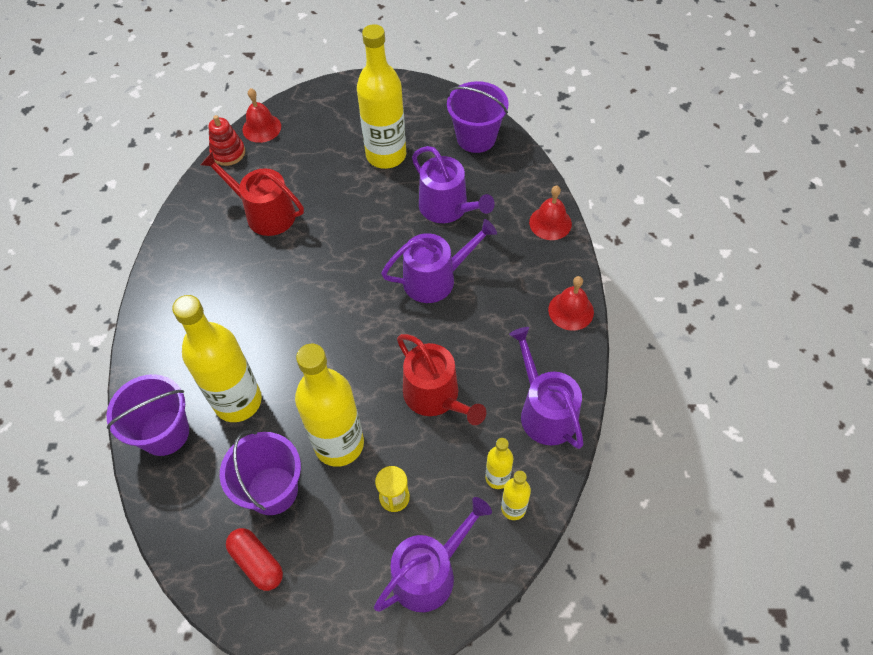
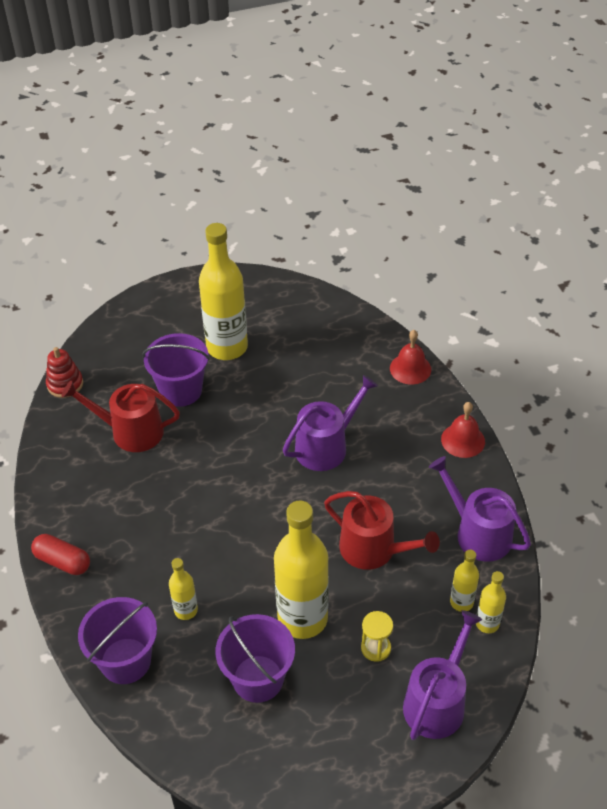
camera: 20 degrees left, 10 degrees down
(238, 401) = (186, 610): yellow bottle -> yellow bottle, size x0.48
(257, 562) = (273, 746): red capsule -> red capsule (62, 561)
(261, 128) = (89, 352): red bell -> none
(447, 208) = (309, 380): purple watering can -> none
(476, 138) = (307, 310): purple bucket -> purple bucket (181, 390)

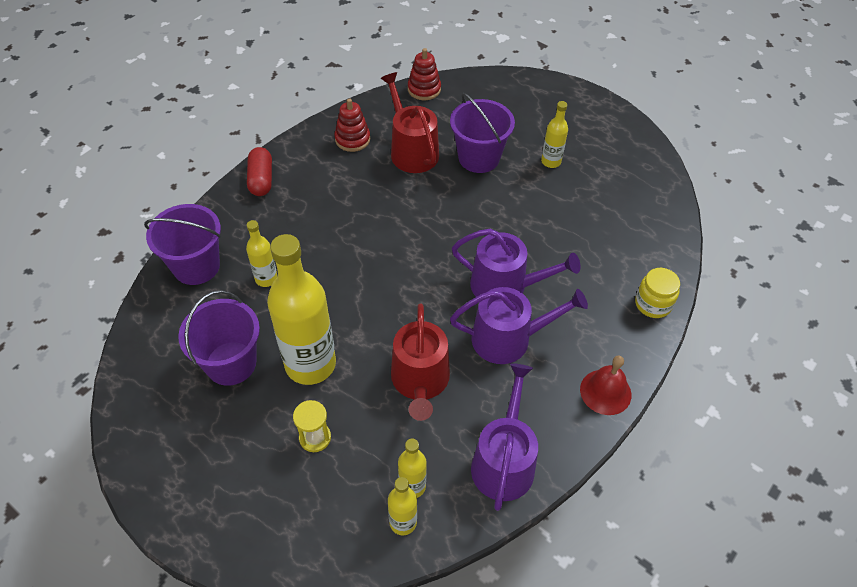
camera: 55 degrees right, 5 degrees up
(77, 467) = (352, 139): none -> red stacking toy
(227, 347) = (551, 162): yellow bottle -> yellow bottle, size x0.48
(410, 368) = (653, 304): red bell -> yellow jar
(437, 701) = (288, 520): purple watering can -> purple watering can (508, 339)

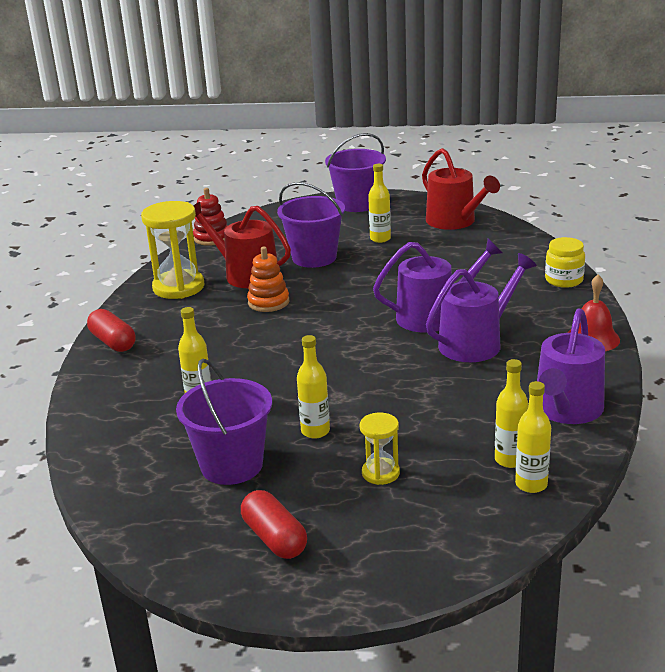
camera: 30 degrees left, 25 degrees down
(196, 266) = (111, 420): purple bucket -> purple bucket (357, 204)
(198, 454) = (274, 538): none -> red capsule
(310, 364) = (315, 431): yellow bottle -> yellow bottle, size x0.48
(352, 139) = (178, 287): red stacking toy -> yellow hourglass
(399, 195) = (268, 302): none -> orange stacking toy
(420, 381) = (433, 397): red watering can -> red watering can (454, 221)
(504, 461) = (566, 410): purple watering can -> purple watering can turned 135 degrees counterclockwise

